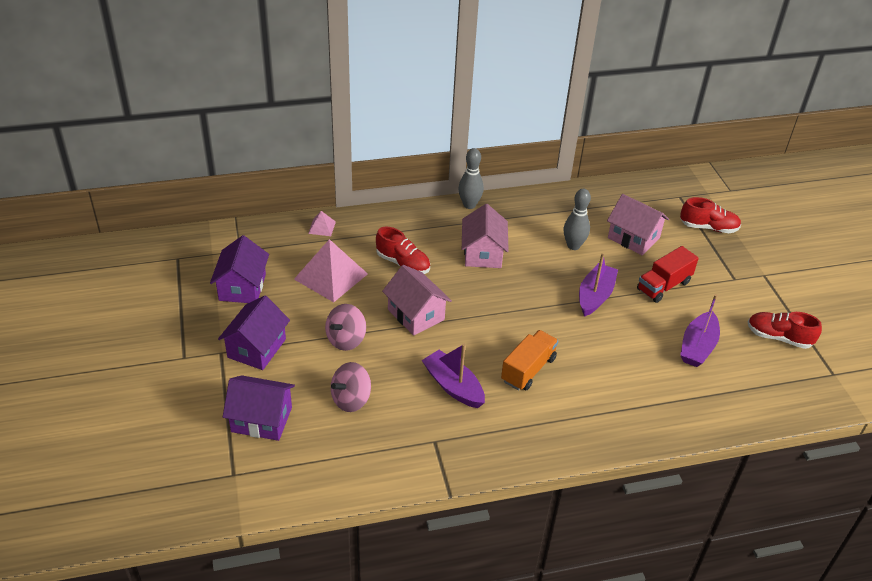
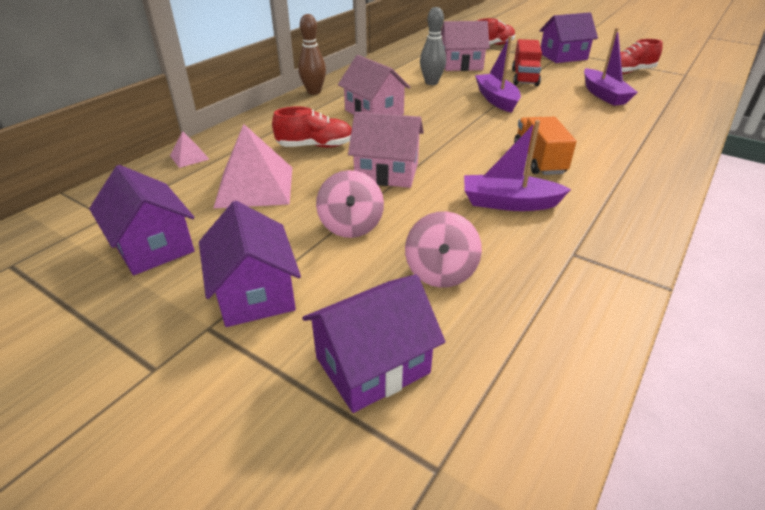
camera: 40 degrees left, 5 degrees down
(469, 205) = (314, 92): grey bowling pin -> brown bowling pin
(752, 281) = (563, 56): none -> purple house

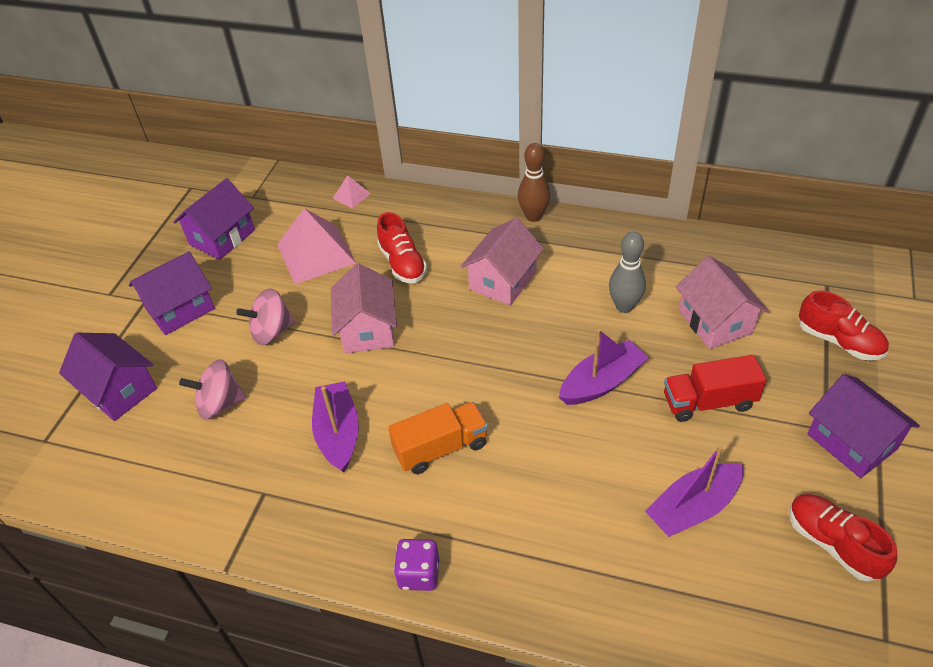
camera: 75 degrees right, 10 degrees up
(661, 185) = (419, 574): none -> purple dice

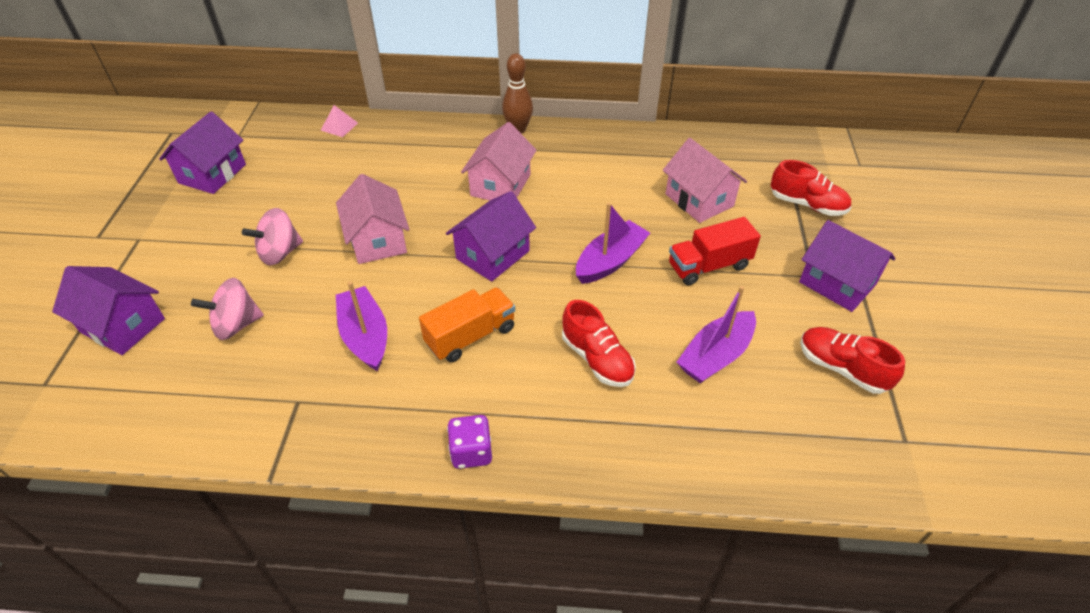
camera: 15 degrees left, 0 degrees up
(180, 309) = (178, 242): purple house -> purple house (492, 255)
(316, 253) = (313, 179): pink pyramid -> none
(402, 263) = (401, 180): red shoe -> red shoe (597, 359)
(624, 306) = (616, 196): grey bowling pin -> none

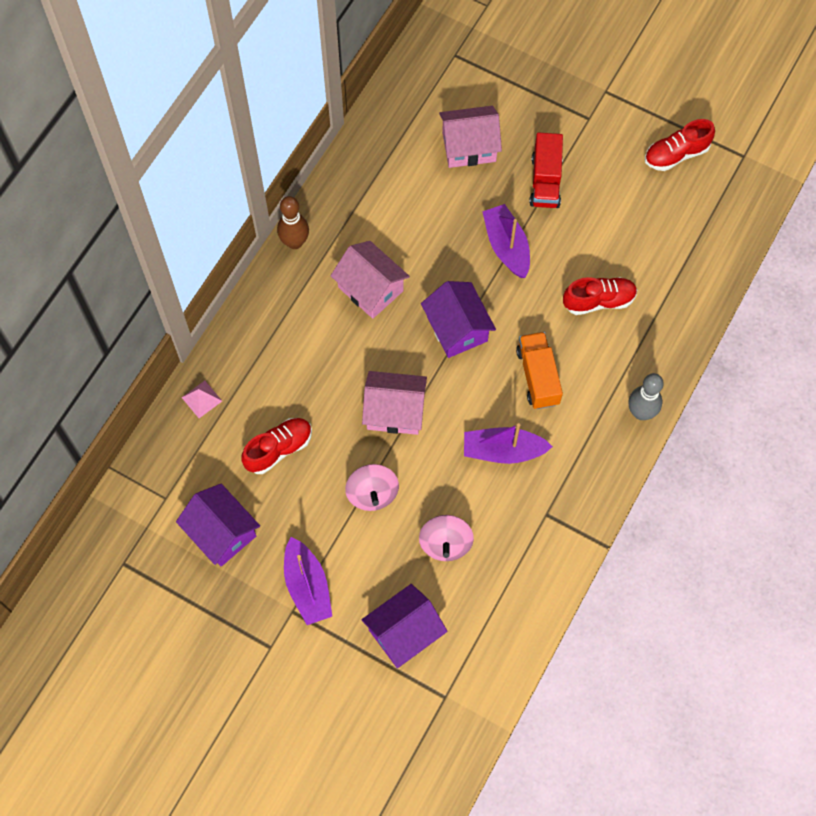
camera: 65 degrees left, 20 degrees up
(471, 452) = (641, 412): purple dice -> grey bowling pin
(715, 356) = (631, 224): purple boat -> purple boat (307, 586)
(807, 204) = (513, 73): red shoe -> red shoe (278, 449)
(837, 283) = (603, 107): purple house -> none

